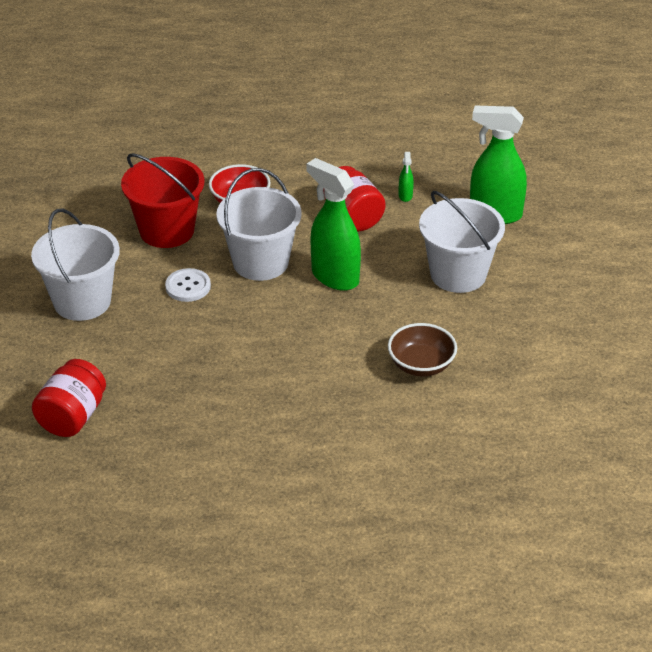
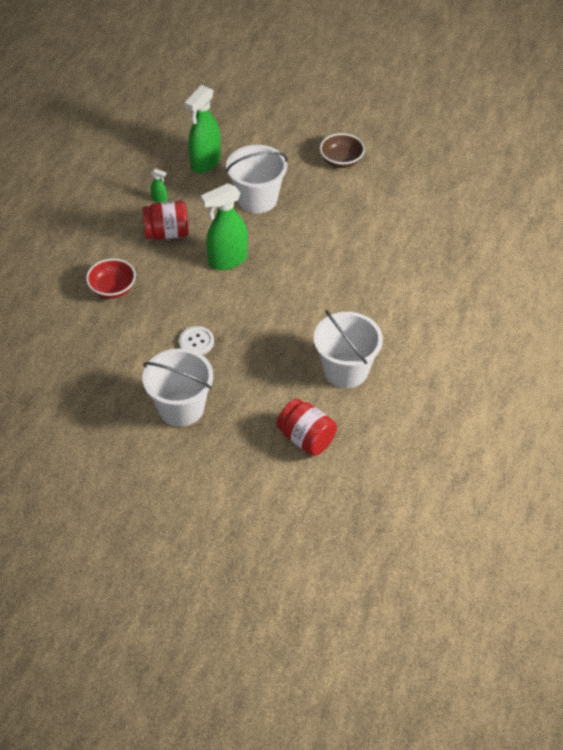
camera: 70 degrees left, 10 degrees up
(167, 230) = (124, 339): red bucket -> none
(260, 262) = (190, 295): white bucket -> white bucket (346, 370)
(421, 365) = (336, 243): brown bowl -> brown bowl (341, 161)

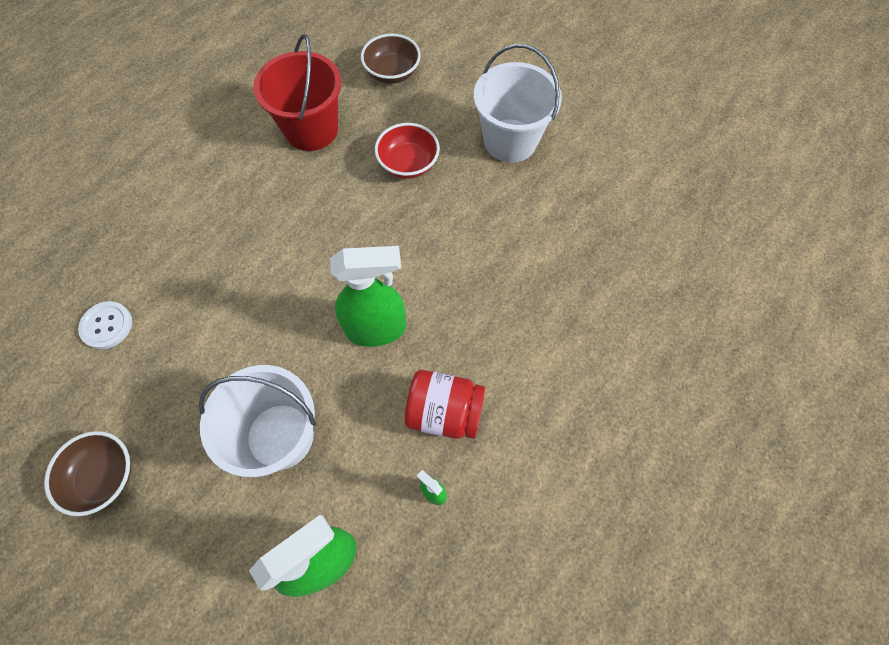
camera: 160 degrees left, 15 degrees up
(112, 289) = (551, 332): red bowl -> red bowl (408, 163)
(196, 342) = (465, 215): white button -> white button (107, 326)
(306, 438) = (392, 73): red jar -> brown bowl
(346, 370) = (311, 129): white bucket -> red bucket

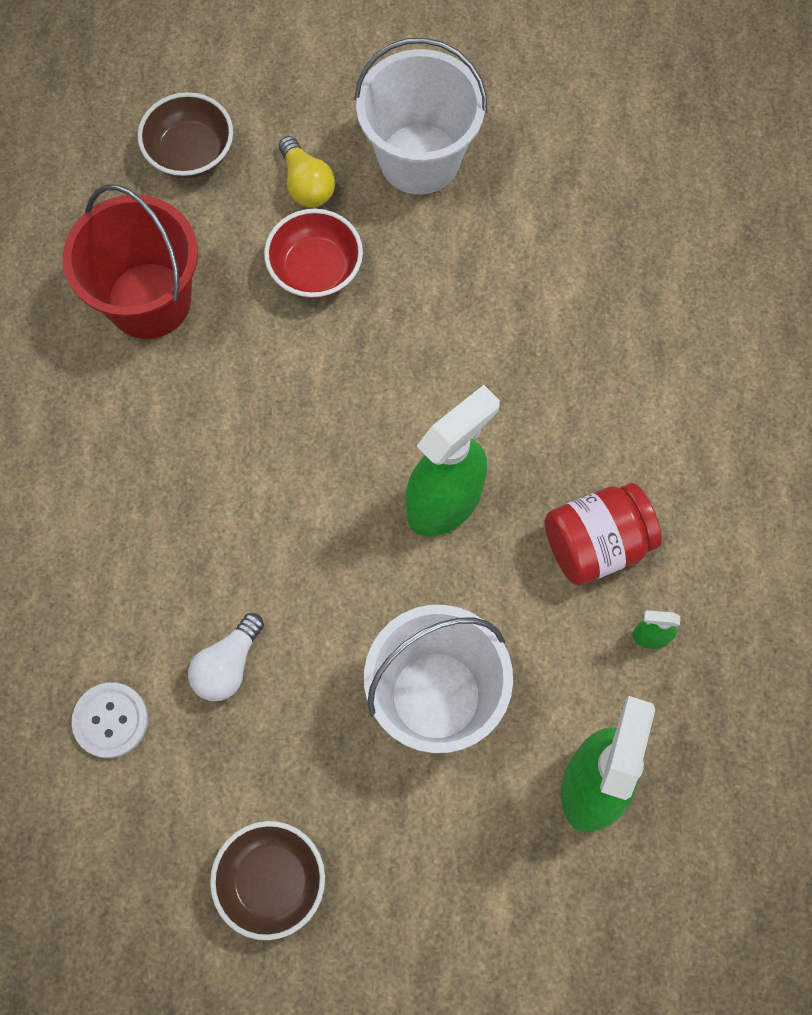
camera: 35 degrees left, 5 degrees up
(188, 338) = (228, 665): none -> white light bulb
(439, 119) = (306, 184): none -> yellow light bulb

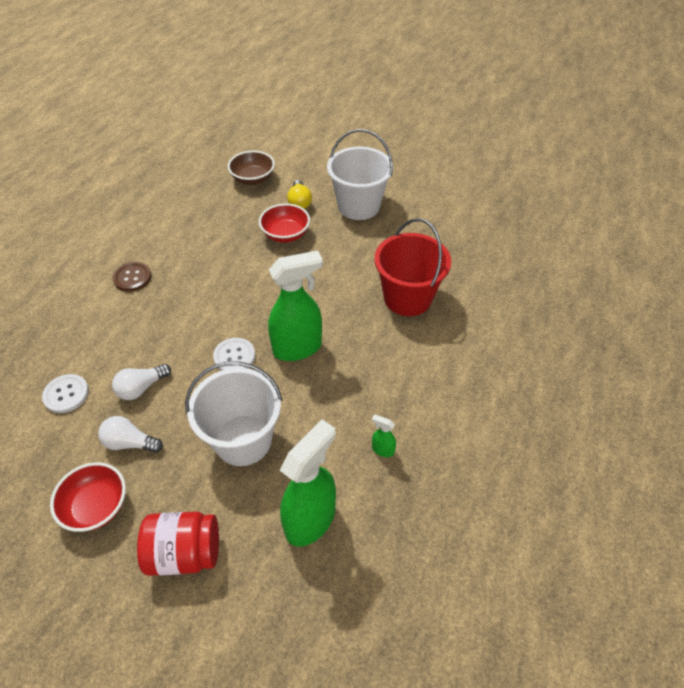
camera: 20 degrees right, 20 degrees down
(87, 457) = (132, 277): none -> brown button
(149, 300) = (200, 226): red bucket -> red bucket (407, 298)
(263, 764) = (130, 443): none -> white light bulb
(271, 881) = (96, 506): brown bowl -> red bowl
(349, 554) = (234, 356): none -> white button
(596, 544) = (372, 392): red jar -> red jar (185, 552)

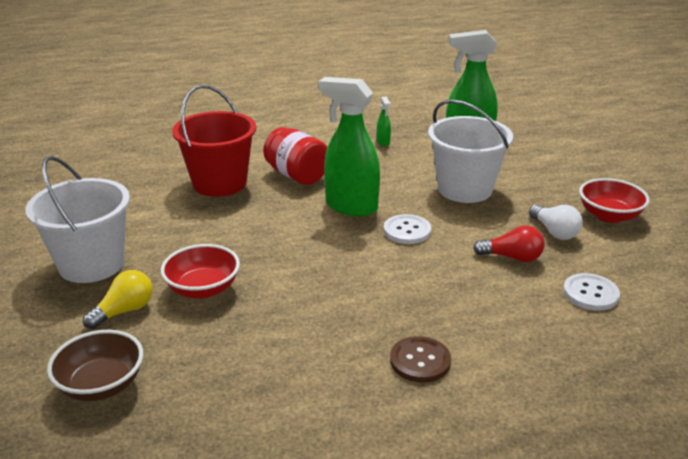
camera: 130 degrees left, 20 degrees down
(141, 388) = (512, 257): white light bulb -> red light bulb
(185, 552) = (561, 171): red jar -> red jar (297, 175)

